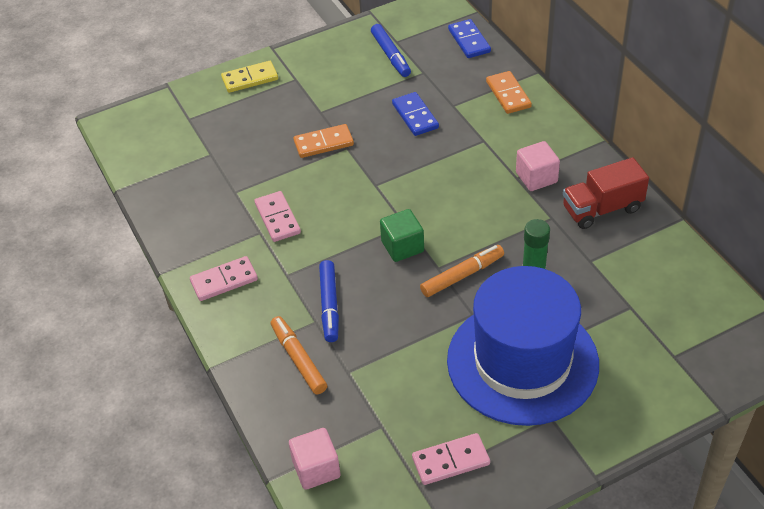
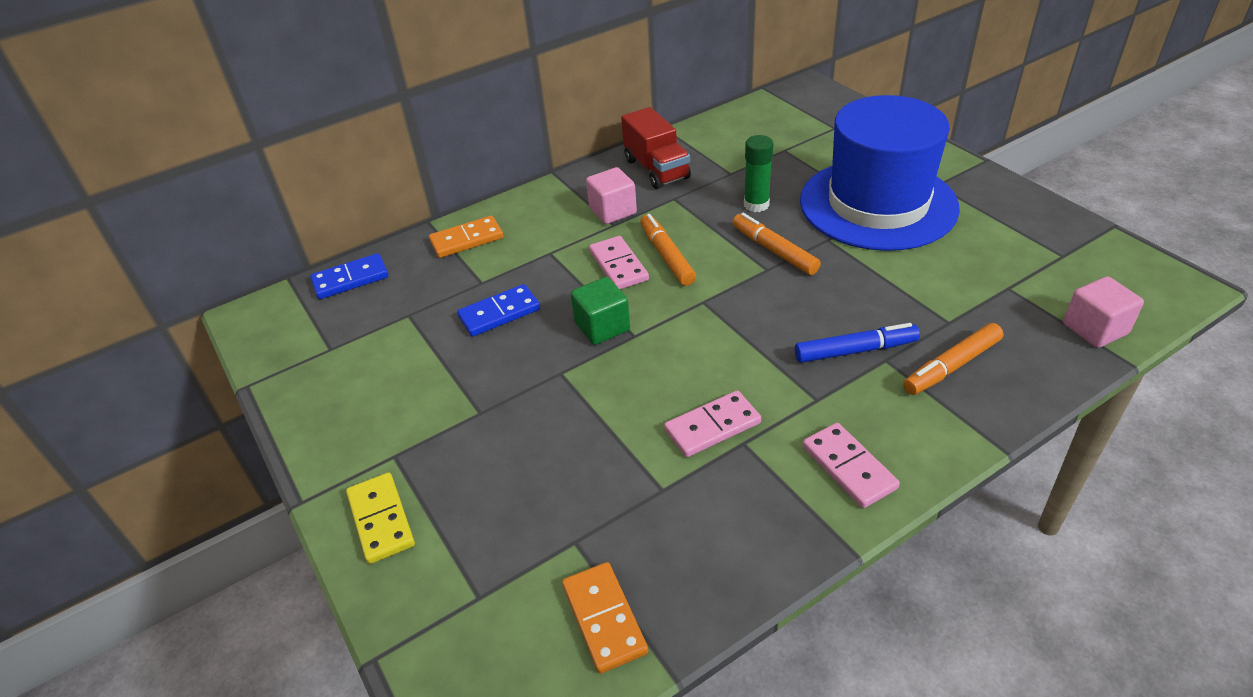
camera: 95 degrees left, 5 degrees down
(323, 143) = (551, 398): orange domino -> orange domino (604, 619)
(390, 55) = (362, 351): blue marker -> none
(402, 246) = (740, 300): green cube -> green cube (602, 327)
(450, 461) = (1022, 238): pink domino -> pink domino (618, 266)
(467, 208) = (667, 256): none -> orange marker

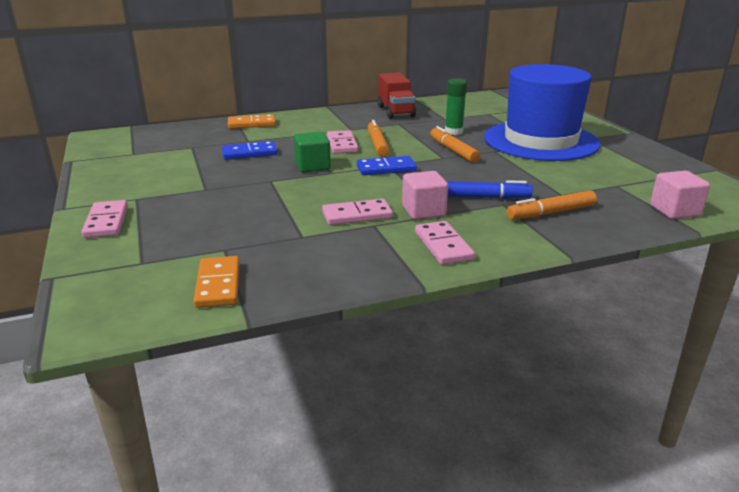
camera: 10 degrees right, 15 degrees down
(350, 279) = (168, 130): blue domino -> blue domino (386, 168)
(381, 520) = (106, 222): yellow domino -> pink domino
(613, 211) = (354, 124): pink cube -> pink cube (423, 211)

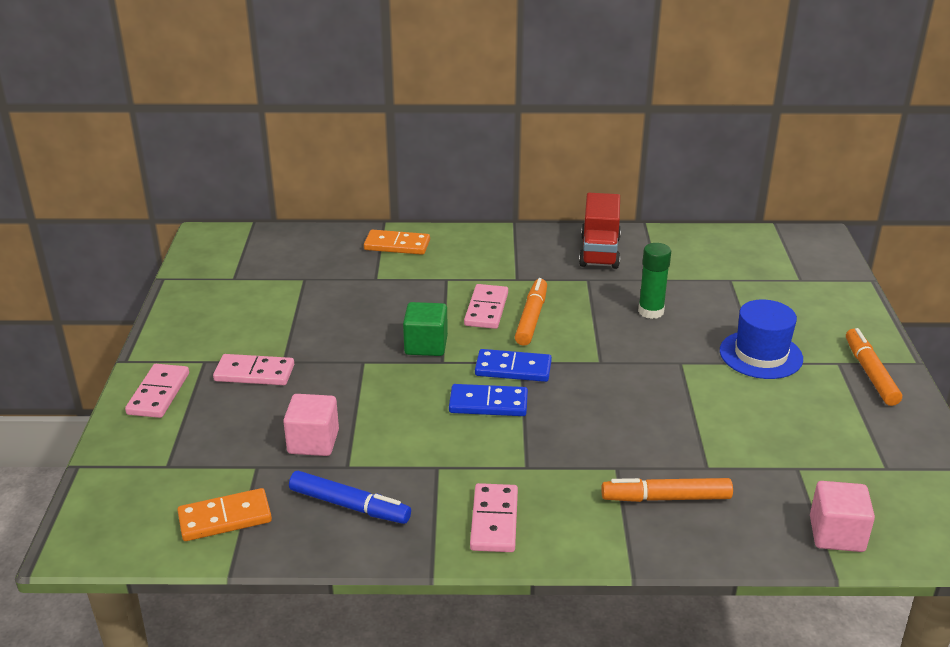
camera: 20 degrees right, 5 degrees up
(218, 285) = (225, 518): orange domino -> orange domino turned 60 degrees clockwise
(249, 153) = (365, 304): blue domino -> blue domino (488, 404)
(357, 215) = (427, 446): pink domino -> pink domino (254, 373)
(423, 211) = (509, 457): pink cube -> pink cube (313, 442)
(453, 151) = (623, 351): orange marker -> orange marker (870, 373)
(483, 197) = (599, 450): blue marker -> blue marker (349, 505)
(540, 141) = (761, 355): blue hat -> blue hat, size x0.50

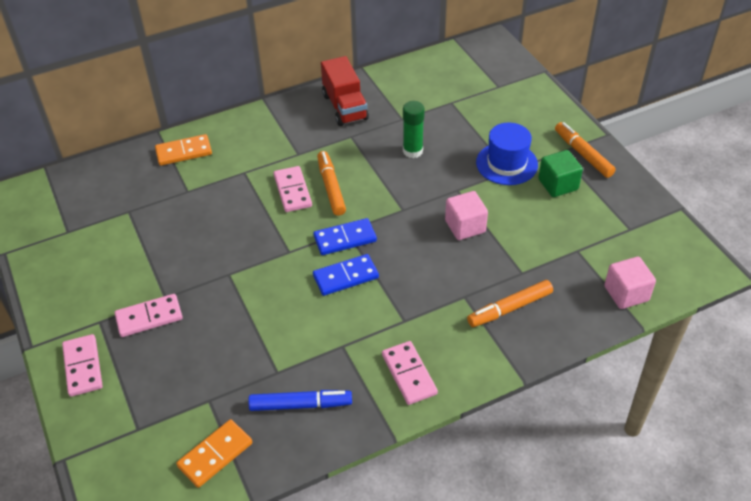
camera: 25 degrees left, 15 degrees up
(313, 442) = (238, 361): pink cube -> pink cube (465, 226)
(426, 345) = (267, 241): green cube -> green cube (558, 184)

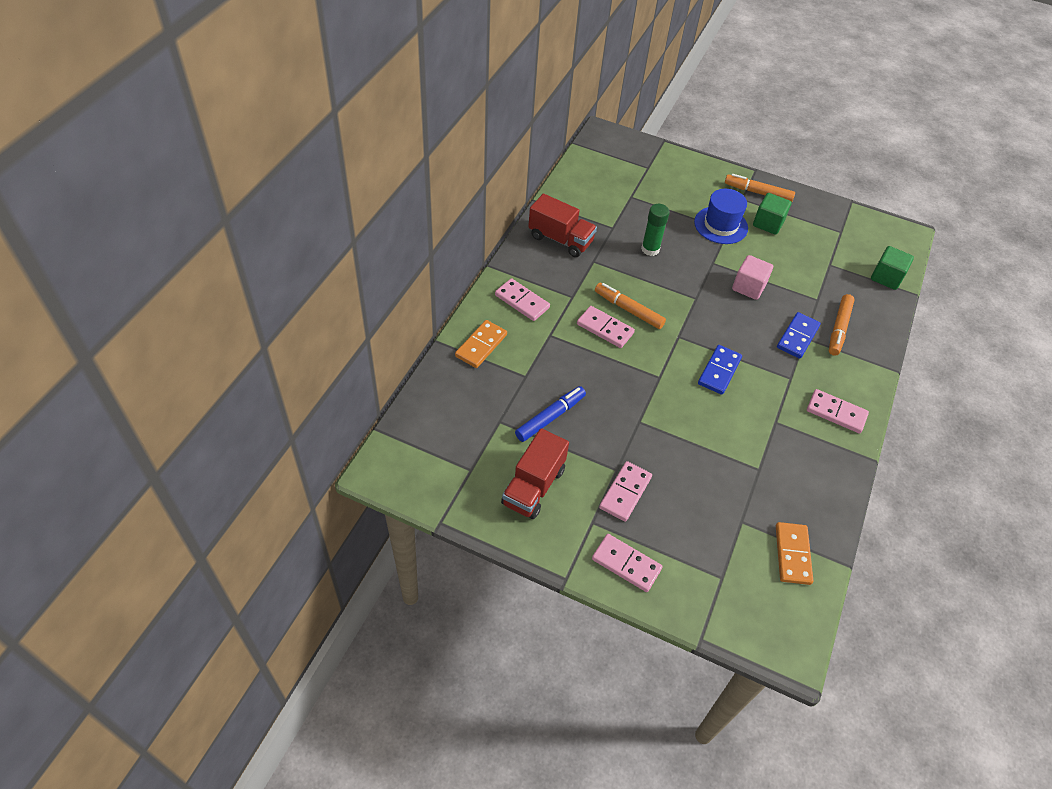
camera: 45 degrees left, 5 degrees up
(92, 270) = (533, 486): none -> red truck
(254, 137) = (522, 301): none -> pink domino
(300, 405) = (800, 480): blue marker -> blue marker (550, 417)
(345, 239) = (685, 343): blue domino -> blue domino (797, 337)
(626, 293) = (886, 277): pink cube -> green cube

